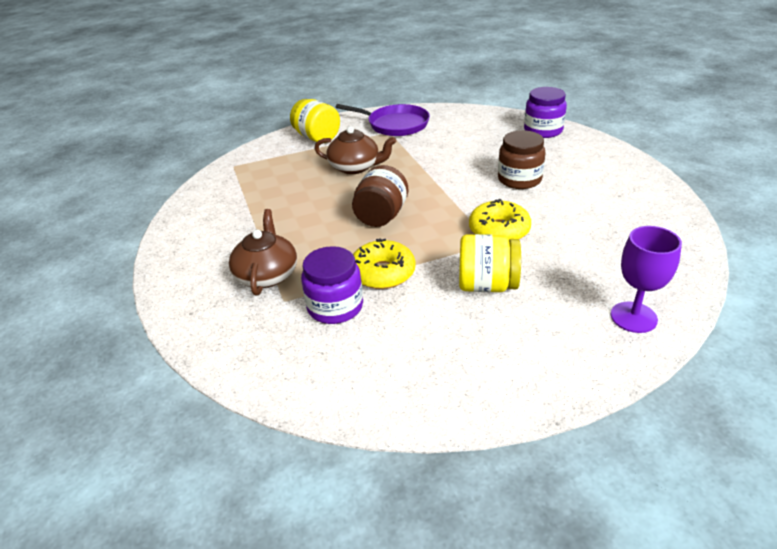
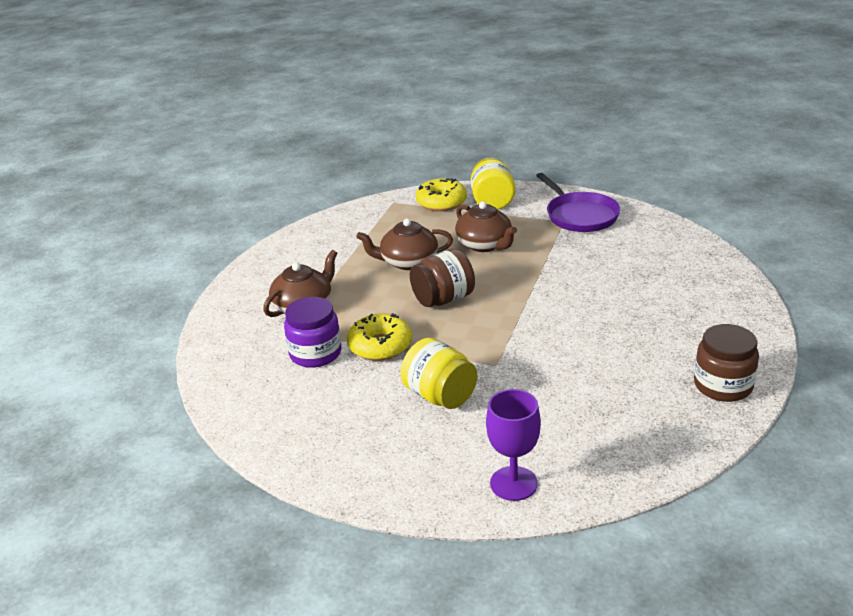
camera: 40 degrees right, 5 degrees down
(311, 202) = (408, 262): none -> brown teapot
(499, 230) = (519, 358): yellow donut -> yellow donut (441, 202)
(519, 179) = (612, 321): brown jar -> brown jar (723, 386)
(543, 130) = (720, 282): purple jar -> none

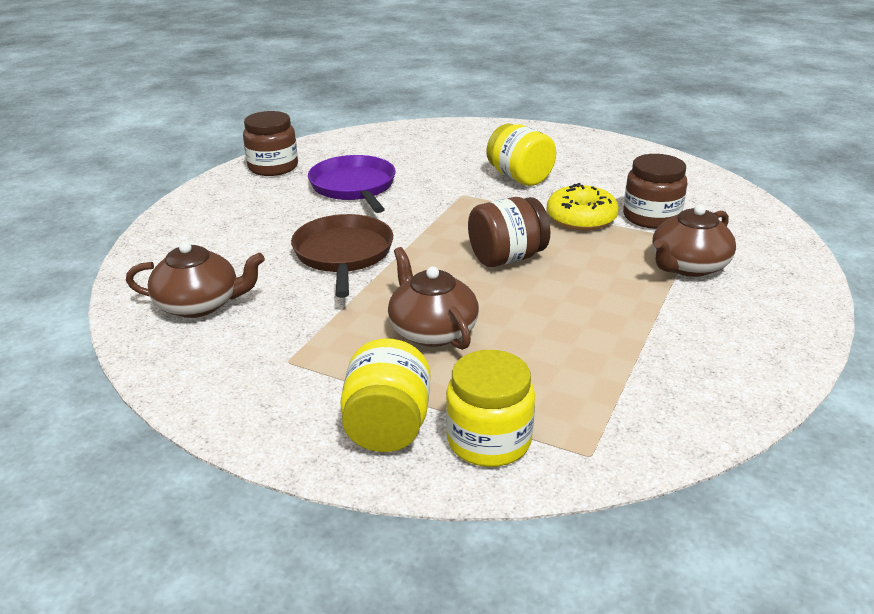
camera: 175 degrees left, 0 degrees up
(315, 353) = (651, 217): purple jar -> brown jar
(408, 262) = (554, 314): brown teapot -> brown teapot (200, 304)
(441, 202) = (489, 440): yellow donut -> yellow jar
(513, 483) = (471, 133): purple goblet -> none
(574, 289) = (343, 254): none -> brown pan
(580, 216) = (252, 369): purple pan -> purple pan (354, 187)

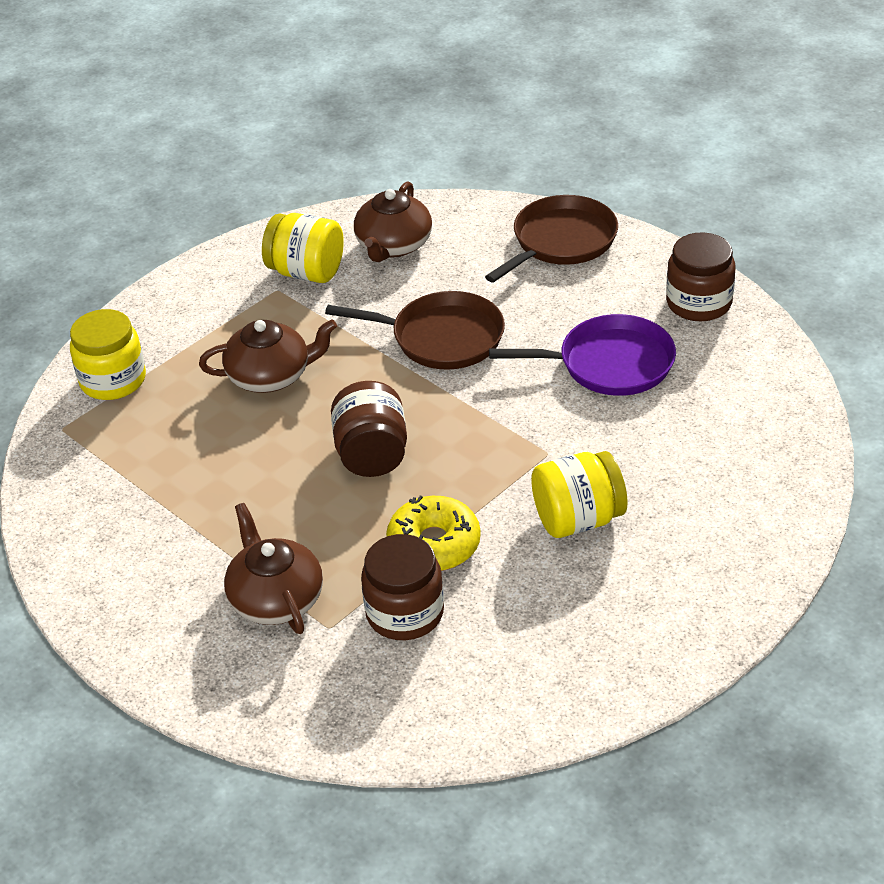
camera: 110 degrees right, 10 degrees up
(193, 224) = (561, 241): none -> brown pan
(387, 427) = (162, 332): yellow jar -> yellow jar (306, 272)

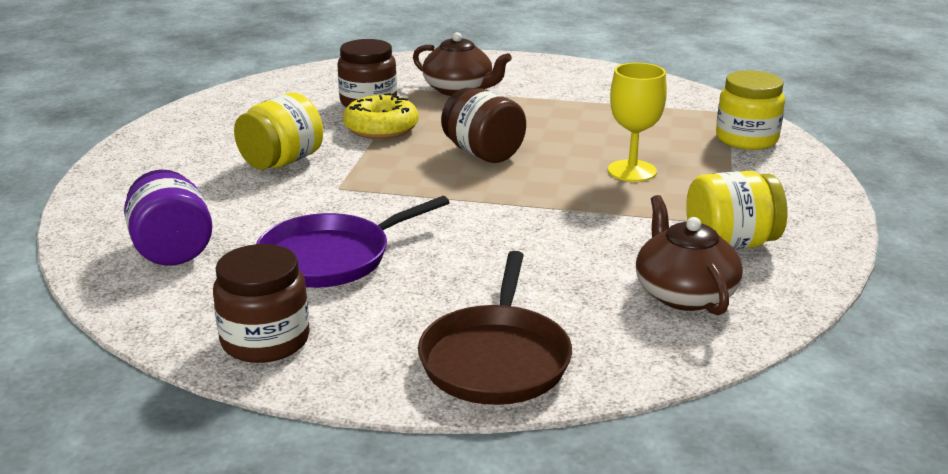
camera: 145 degrees right, 15 degrees down
(271, 376) = (632, 171): brown teapot -> yellow goblet
(442, 338) = (521, 232): brown pan -> none
(735, 420) = (172, 250): none -> purple jar

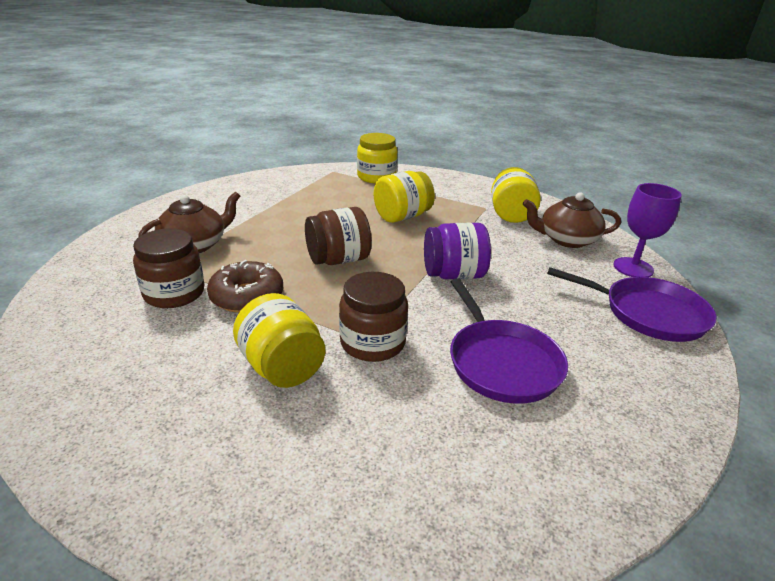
camera: 75 degrees left, 5 degrees up
(172, 250) = (463, 472): purple jar -> purple jar (453, 275)
(265, 340) = (641, 418): brown jar -> brown jar (372, 343)
(381, 128) = (247, 296): yellow donut -> brown donut
(496, 359) = (649, 313): brown pan -> purple pan
(632, 171) = (402, 217): yellow goblet -> yellow jar
(635, 352) = (633, 268): none -> purple goblet

